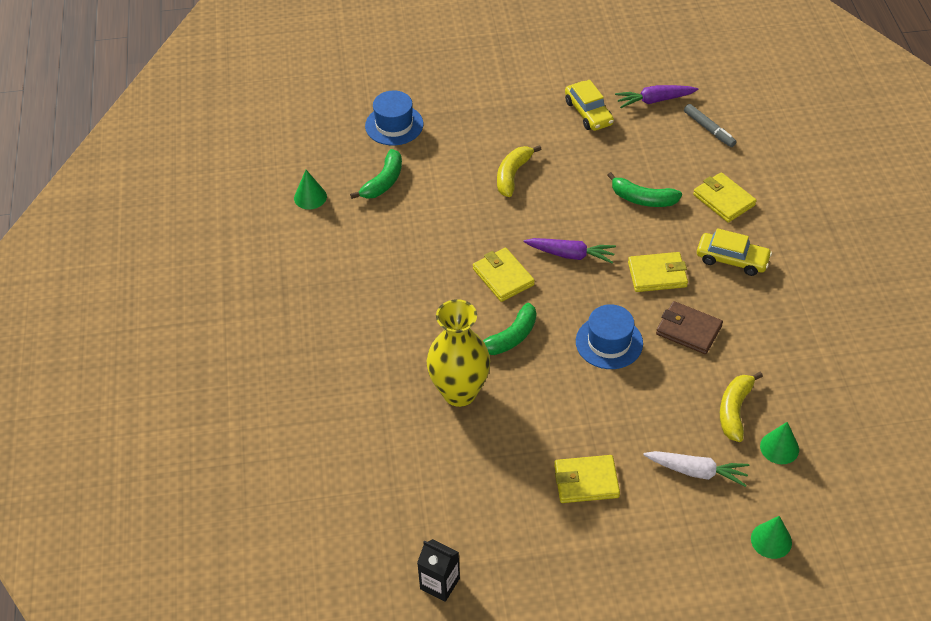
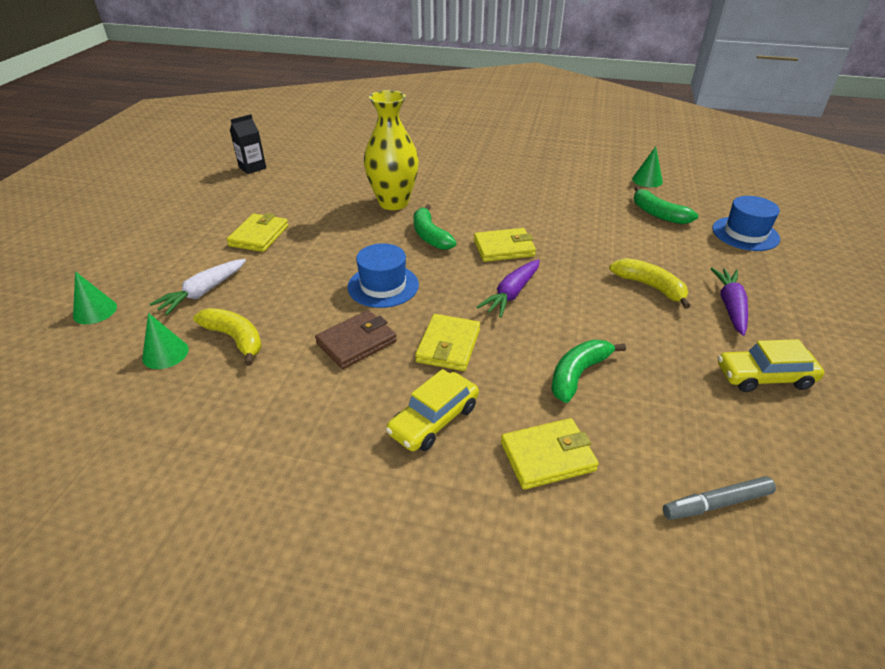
camera: 110 degrees right, 10 degrees down
(654, 100) = (795, 459): purple carrot -> purple carrot (730, 306)

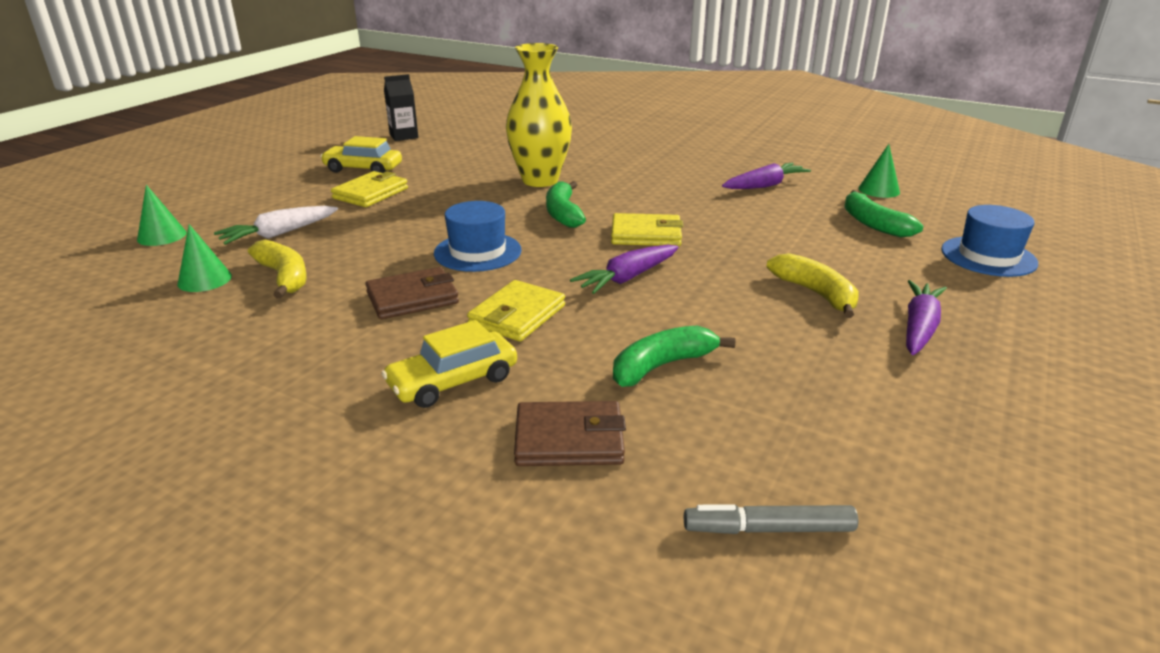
camera: 15 degrees right, 10 degrees down
(547, 456) = (569, 440): yellow wallet -> brown wallet
(566, 186) = (765, 185): none -> purple carrot
(764, 377) = (924, 407): yellow car -> yellow car (363, 169)

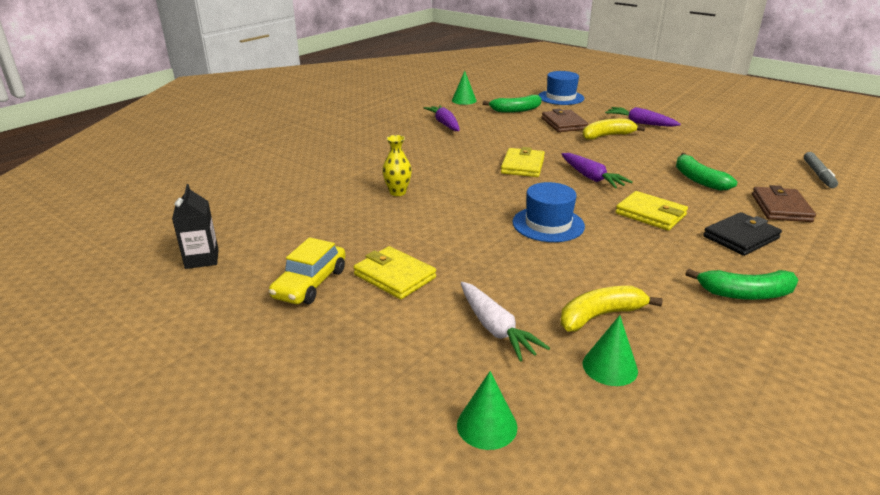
camera: 80 degrees left, 0 degrees up
(412, 298) = (632, 251): brown wallet -> brown wallet (564, 124)
(453, 381) = (741, 237): yellow car -> black wallet
(540, 180) = (397, 192): yellow vase -> yellow vase, size x0.49
(563, 214) = (477, 188): green banana -> green banana (745, 294)

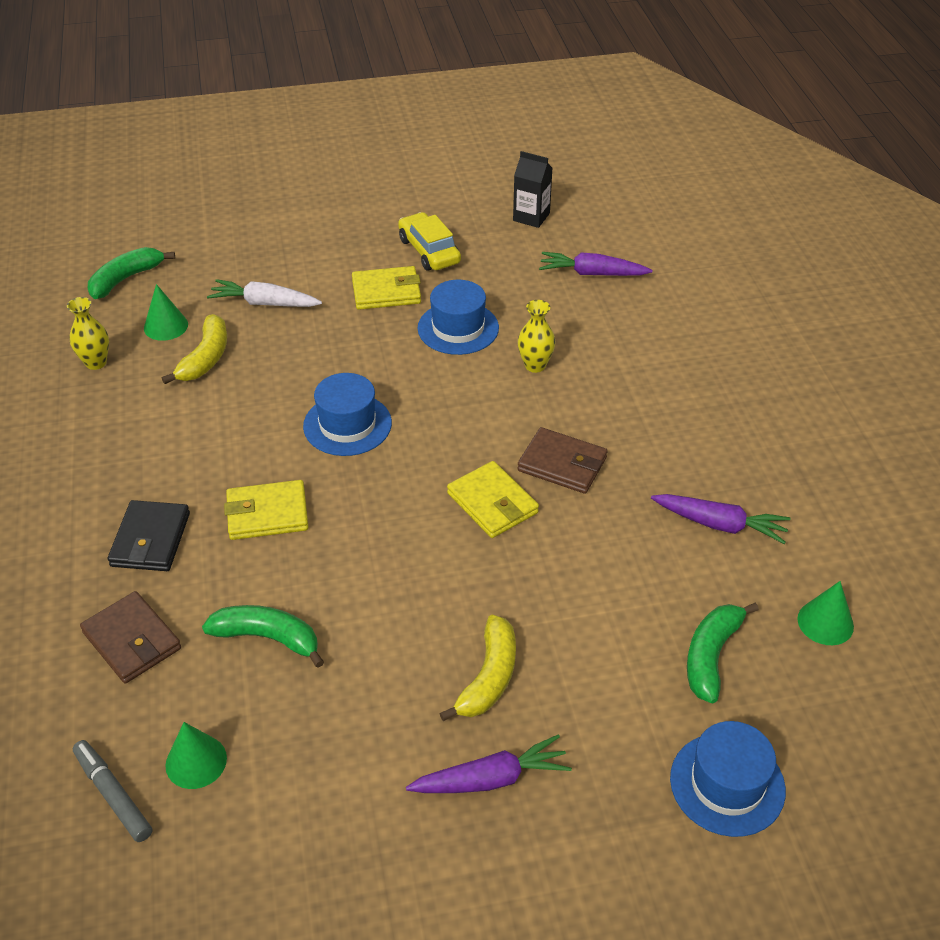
camera: 130 degrees right, 15 degrees up
(397, 229) = (458, 328): none -> blue hat
(487, 425) = (202, 254): green cone -> green cone (196, 761)
(564, 124) = (589, 667): brown wallet -> brown wallet (562, 464)
(591, 177) = (392, 539): purple carrot -> purple carrot (592, 273)
(712, 374) = (96, 363): none -> yellow vase
(745, 294) = (108, 456): green banana -> green banana (126, 279)

